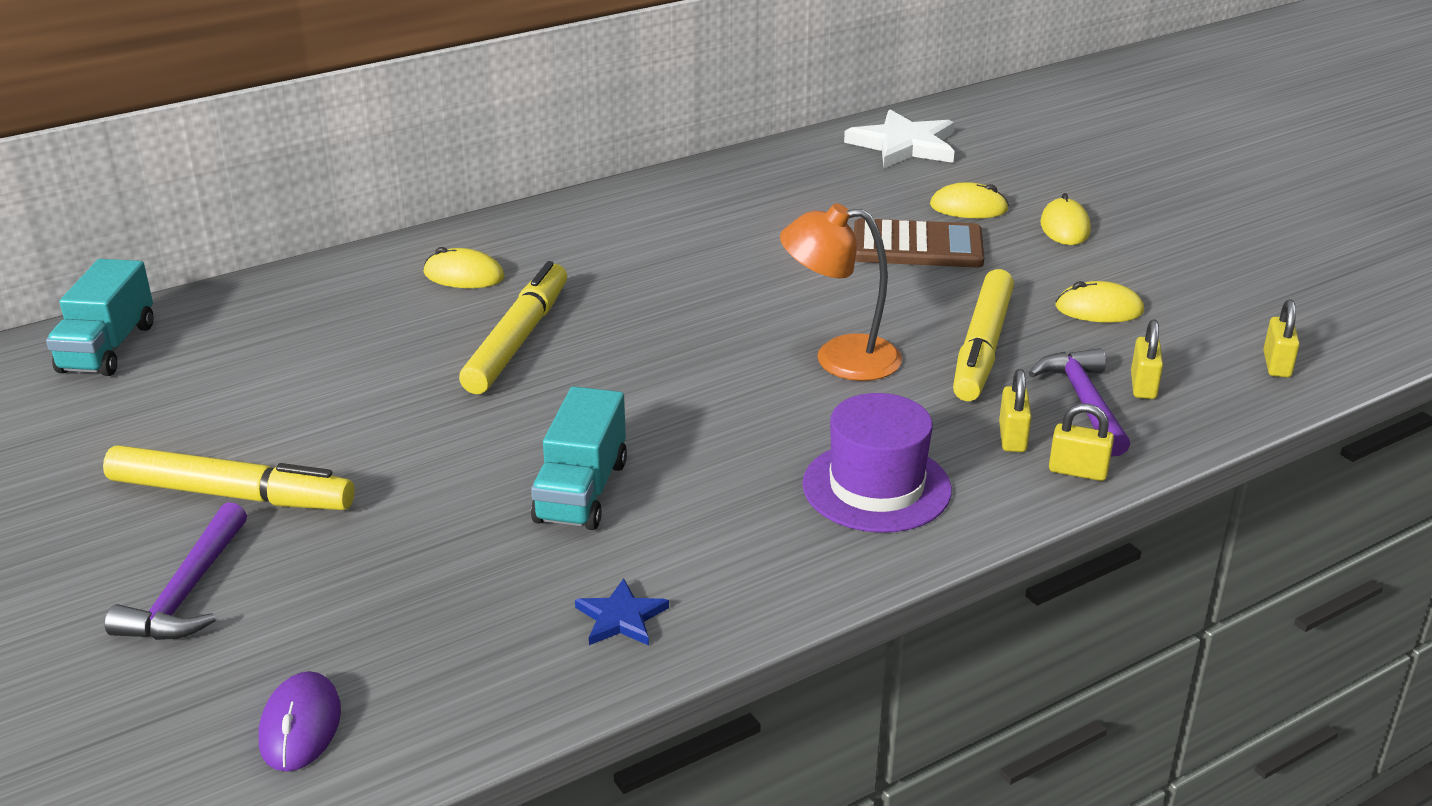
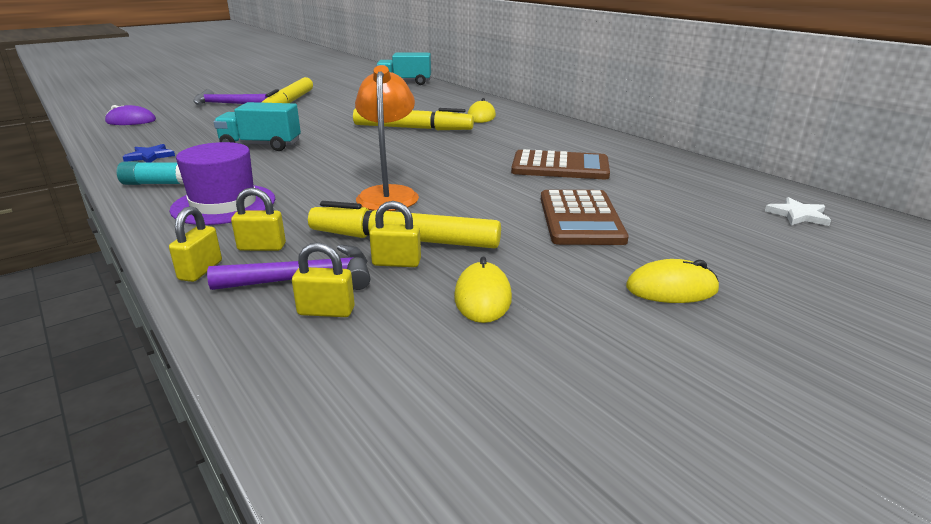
camera: 85 degrees right, 5 degrees down
(745, 238) = (560, 167): none -> brown calculator
(782, 570) = (158, 184): none -> turquoise glue stick
(904, 145) = (798, 215): white star -> white star, size x0.51
(968, 208) = (679, 241): yellow mouse -> none
(1276, 365) = (357, 413): yellow padlock -> yellow padlock (396, 263)

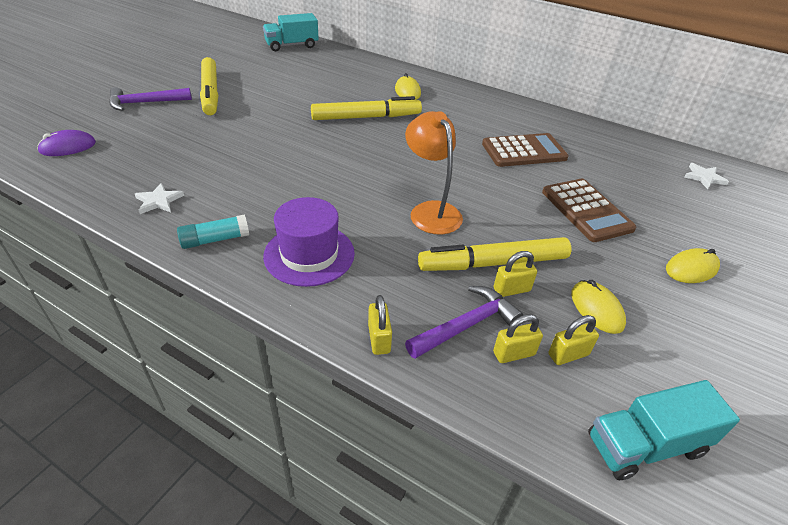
camera: 25 degrees left, 15 degrees up
(150, 156) = (159, 201): blue star -> white star
(261, 145) = (254, 165): turquoise truck -> turquoise truck (645, 445)
(262, 247) = (398, 299): yellow padlock -> yellow padlock (568, 354)

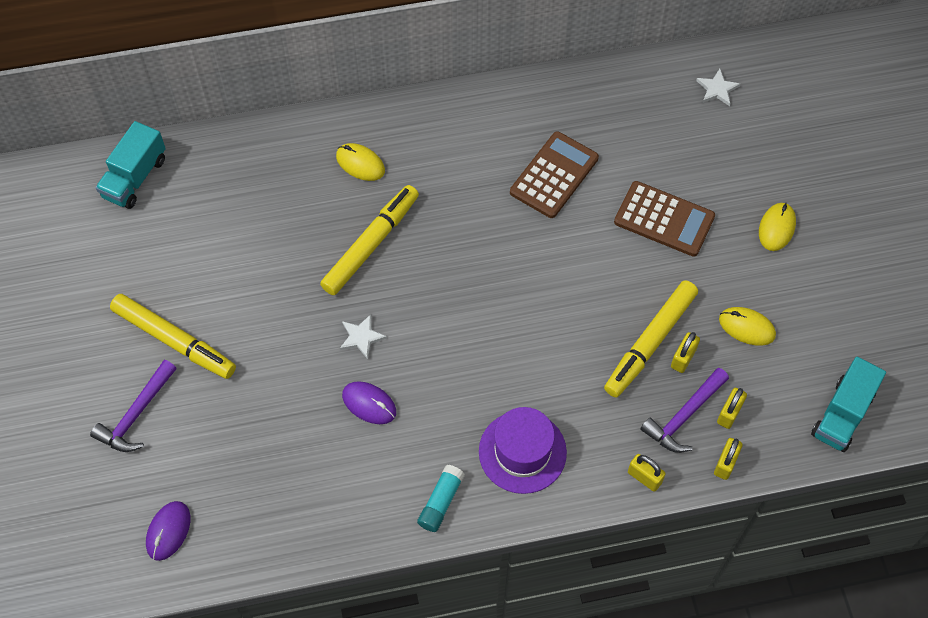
camera: 40 degrees left, 20 degrees up
(159, 201) = (344, 509): white star -> white star (361, 337)
(256, 169) = (369, 404): none -> purple mouse
(431, 211) = (556, 325): orange lamp -> none
(466, 325) = (683, 416): purple hammer -> purple hammer turned 150 degrees counterclockwise
(568, 354) = (759, 384): yellow padlock -> yellow padlock (725, 463)

